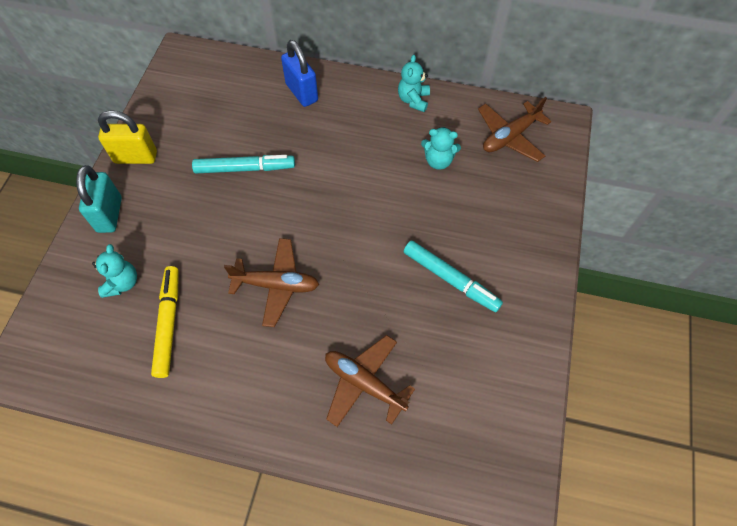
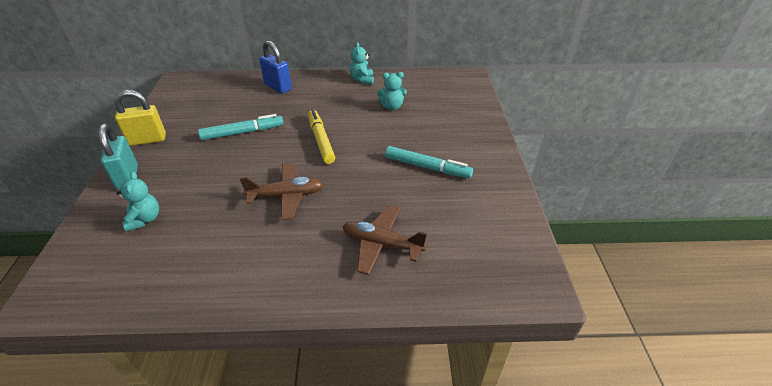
camera: 15 degrees left, 20 degrees down
(169, 323) = (193, 238): yellow marker -> yellow marker (321, 140)
(510, 137) = (438, 88): brown plane -> none

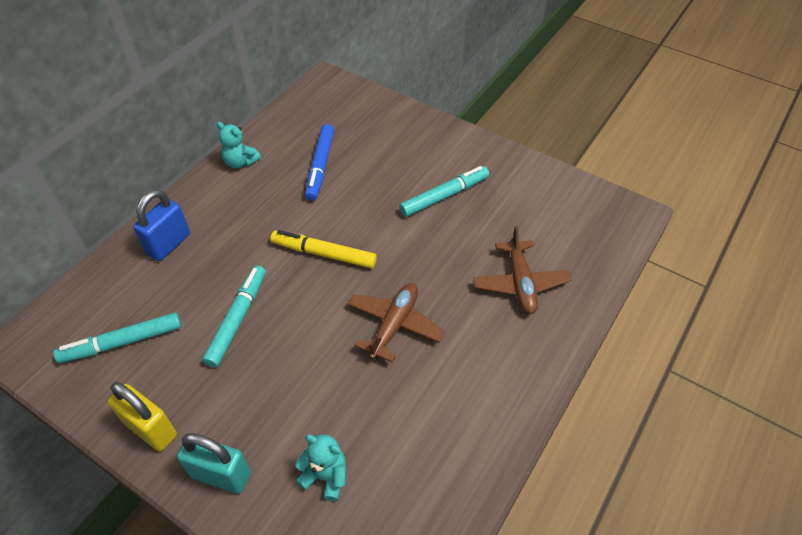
camera: 55 degrees left, 10 degrees up
(147, 140) = (151, 429): yellow padlock -> yellow padlock turned 75 degrees counterclockwise
(199, 105) = (122, 342): none -> turquoise marker
(278, 87) = (169, 244): blue padlock -> blue padlock turned 45 degrees counterclockwise
(381, 244) = (520, 283): brown plane -> brown plane turned 60 degrees counterclockwise
(392, 106) = (320, 166): turquoise teddy bear -> blue marker

